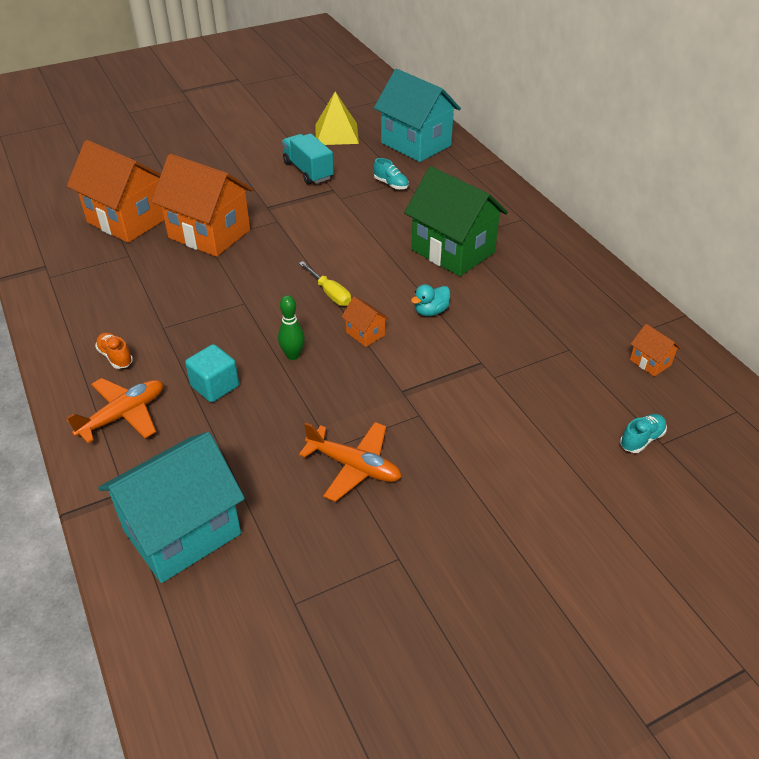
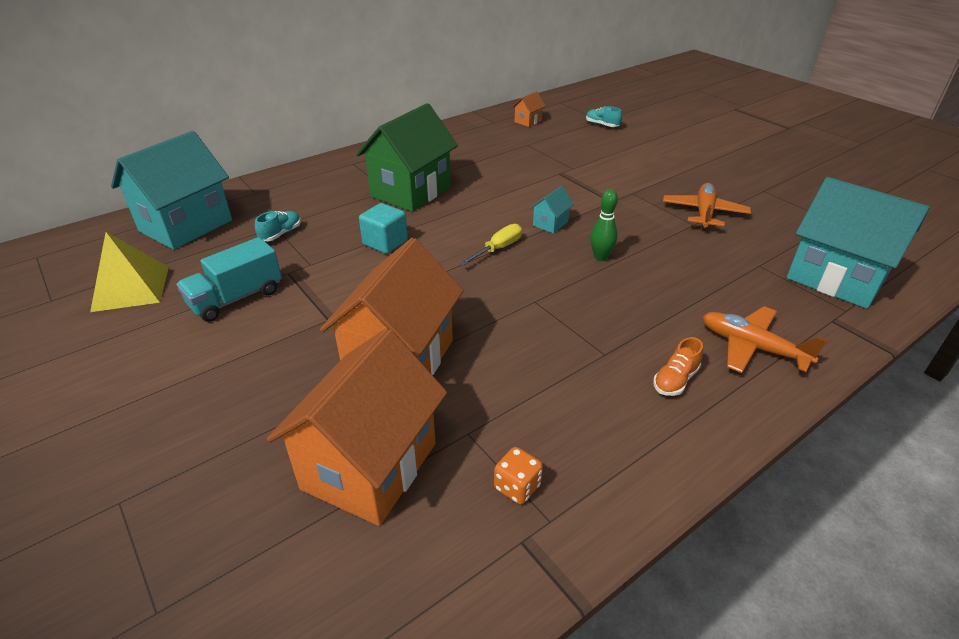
camera: 100 degrees left, 5 degrees down
(78, 268) = (517, 487): none -> orange dice
(215, 386) = (670, 295): turquoise cube -> turquoise cube (385, 242)
(365, 333) = (550, 223): orange house -> turquoise house
(431, 311) = (505, 196): turquoise duck -> none

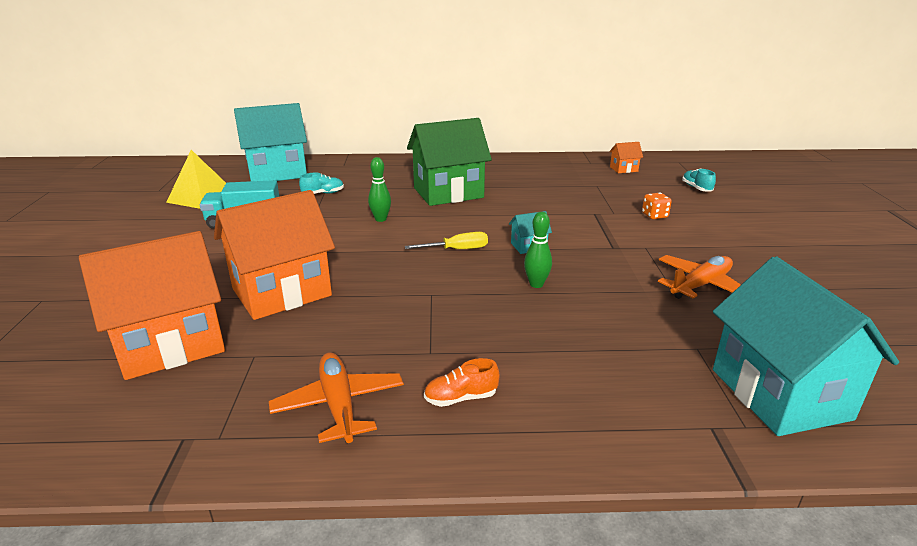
camera: 35 degrees right, 10 degrees down
(385, 242) = (380, 219): turquoise cube -> green bowling pin
(517, 487) = (232, 404): orange dice -> orange dice (654, 216)
(752, 347) = (577, 408): orange plane -> orange plane (339, 405)

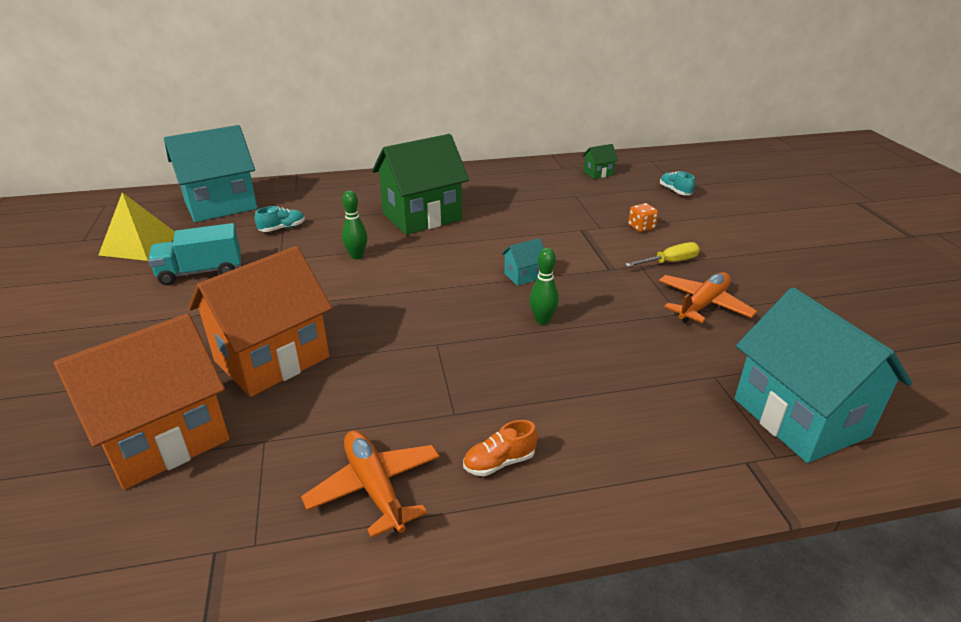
camera: 10 degrees left, 5 degrees up
(457, 250) = (450, 287): yellow screwdriver -> yellow screwdriver (669, 262)
(624, 169) = (598, 173): orange house -> green house

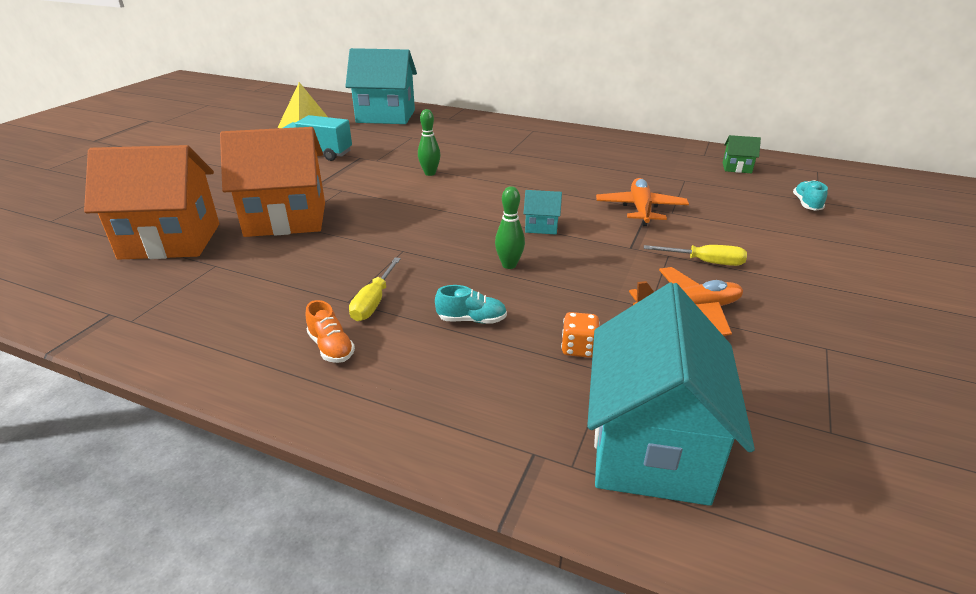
camera: 35 degrees right, 0 degrees up
(282, 228) = (405, 141): turquoise shoe -> turquoise shoe (472, 320)
(375, 488) = (234, 323): orange plane -> orange plane (640, 209)
(422, 217) = (518, 160): green house -> none
(478, 403) = (374, 302): none -> yellow screwdriver
(499, 462) = (331, 347): orange shoe -> orange shoe turned 135 degrees counterclockwise
(641, 227) = (717, 224): orange dice -> orange dice (578, 348)

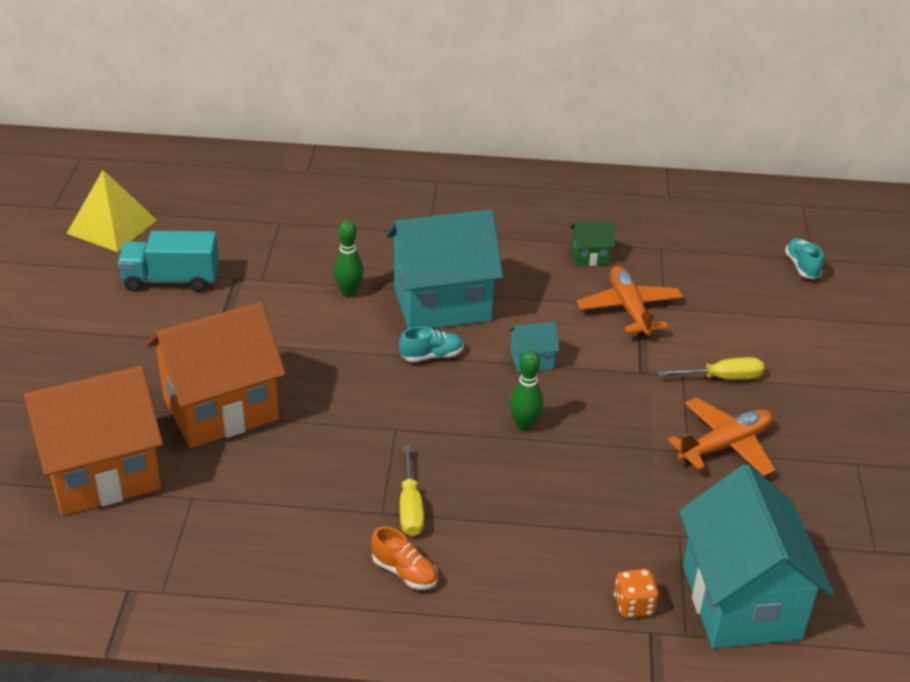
camera: 20 degrees left, 5 degrees up
(386, 116) = (212, 182): turquoise house -> turquoise house (442, 304)
(472, 320) = (524, 506): turquoise shoe -> turquoise shoe (432, 356)
(578, 348) = (642, 516): orange dice -> orange dice (633, 605)
(736, 168) = (713, 215): green house -> green house (590, 257)

